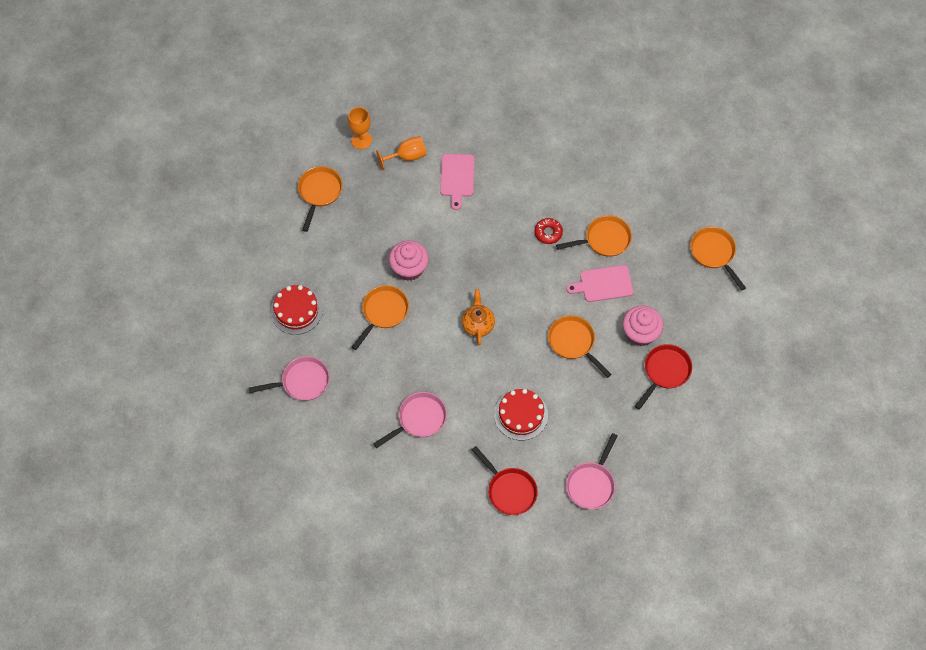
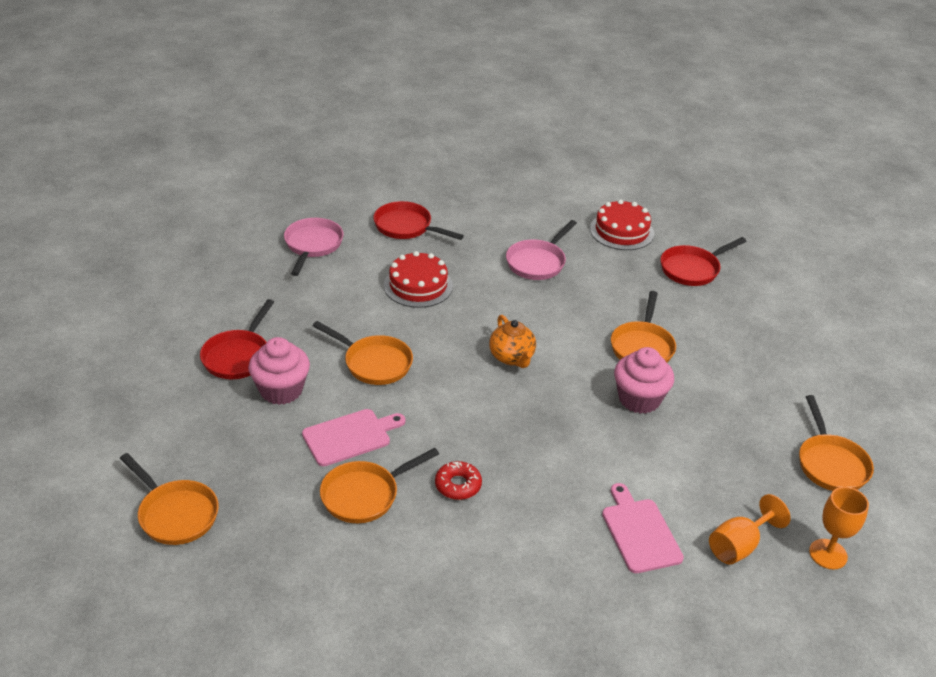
camera: 160 degrees right, 25 degrees down
(296, 310) = (751, 328): red cake -> red cake (621, 231)
(302, 382) = (692, 269): pink pan -> red pan

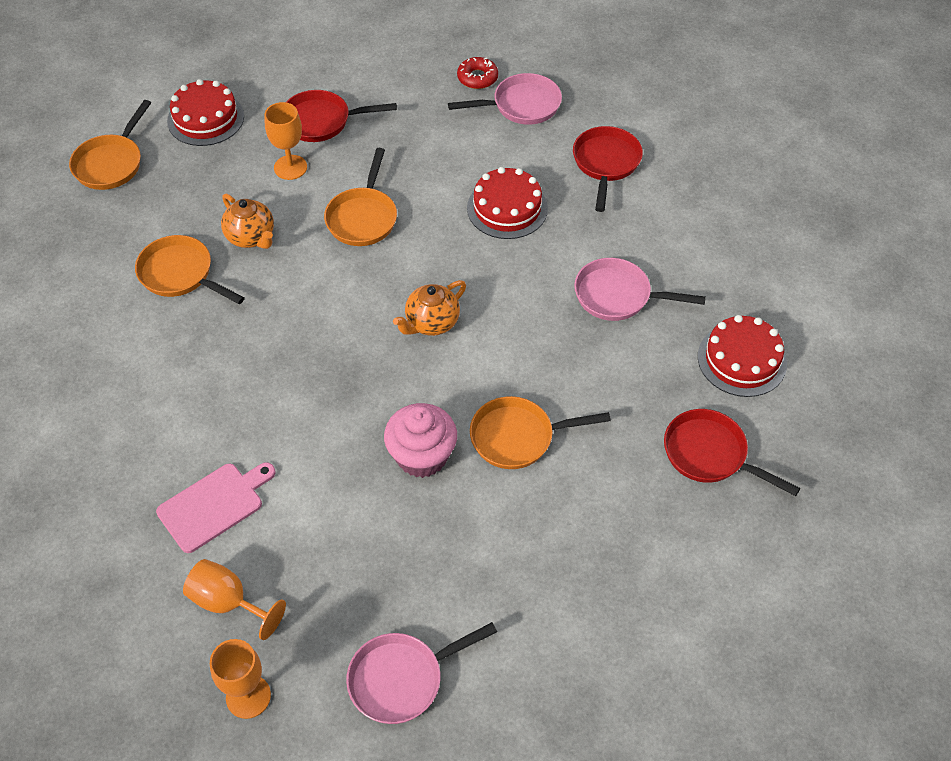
camera: 70 degrees right, 15 degrees up
(169, 430) = (205, 118): none -> red cake
(281, 390) = (290, 167): pink cupcake -> orange goblet
(350, 436) = (251, 237): pink cutting board -> orange teapot
(458, 485) = (220, 337): red donut -> red donut (477, 78)
(830, 464) = (402, 679): orange pan -> pink pan

